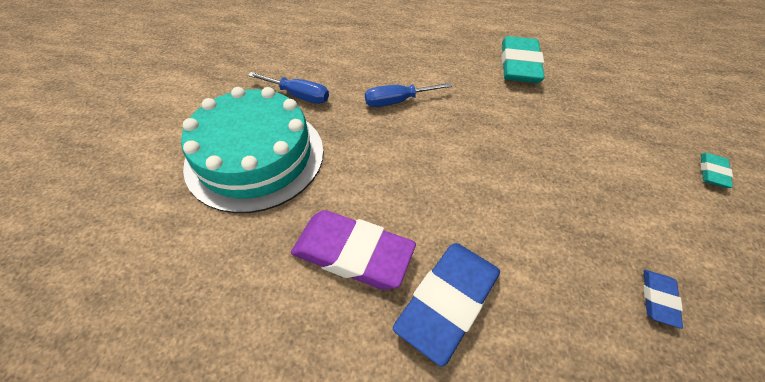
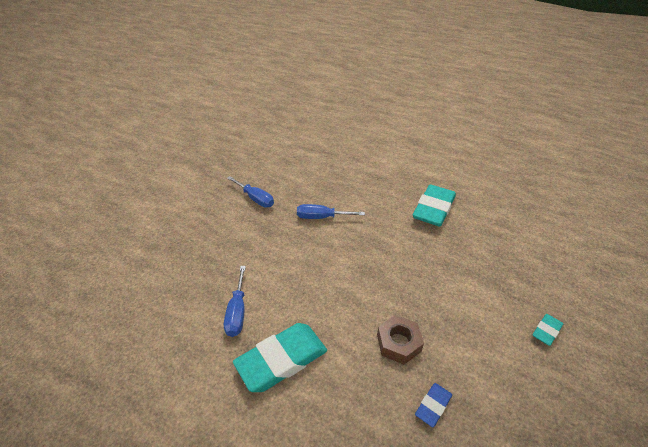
camera: 20 degrees right, 10 degrees down
(255, 156) = (207, 234): turquoise cake -> none
(352, 253) = (237, 312): purple eraser -> blue screwdriver
(448, 301) = (282, 360): blue eraser -> turquoise eraser
(574, 233) = (398, 343): none -> brown nut

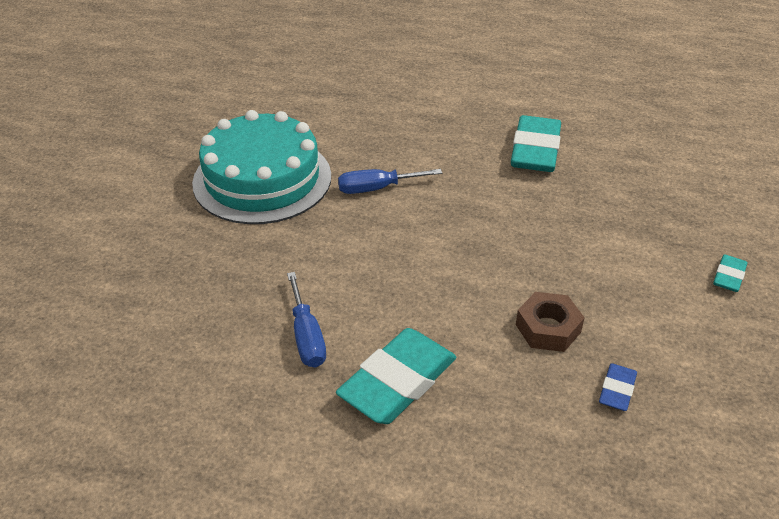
camera: 15 degrees left, 0 degrees up
(255, 199) = (262, 179): blue screwdriver -> turquoise cake

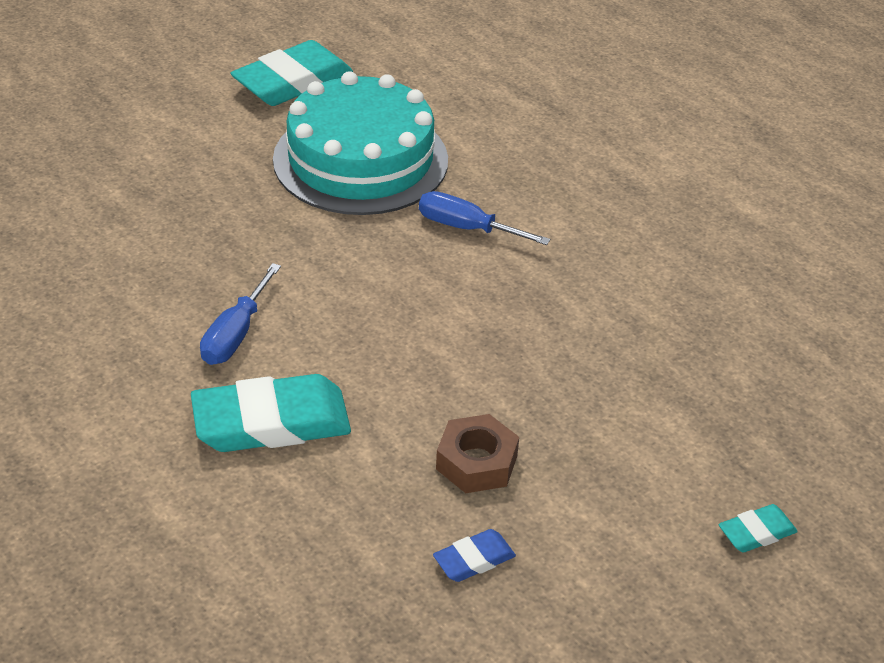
camera: 35 degrees right, 0 degrees up
(535, 150) = (701, 276): turquoise eraser -> turquoise eraser (293, 82)

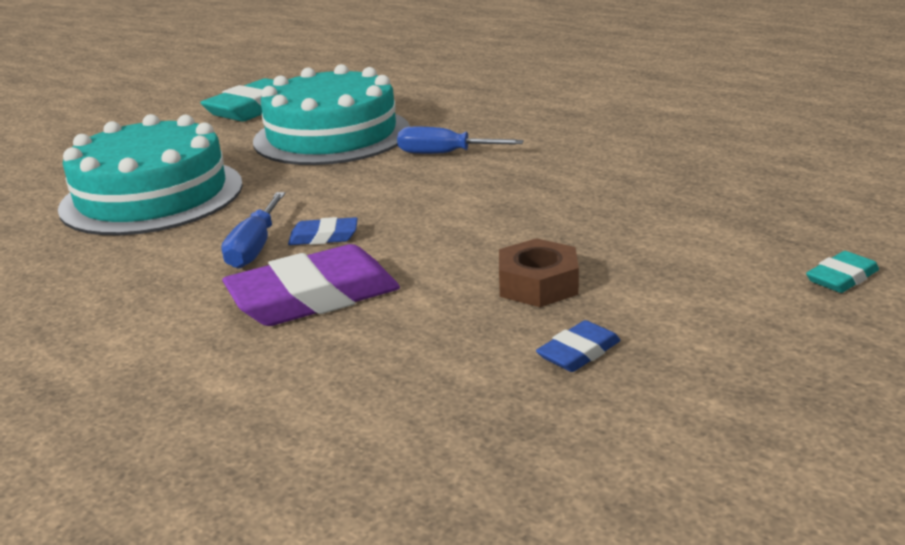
camera: 10 degrees left, 15 degrees down
(154, 221) = (152, 196): none -> turquoise cake
(271, 422) = (314, 297): turquoise eraser -> purple eraser
(304, 336) = (324, 237): none -> blue eraser

